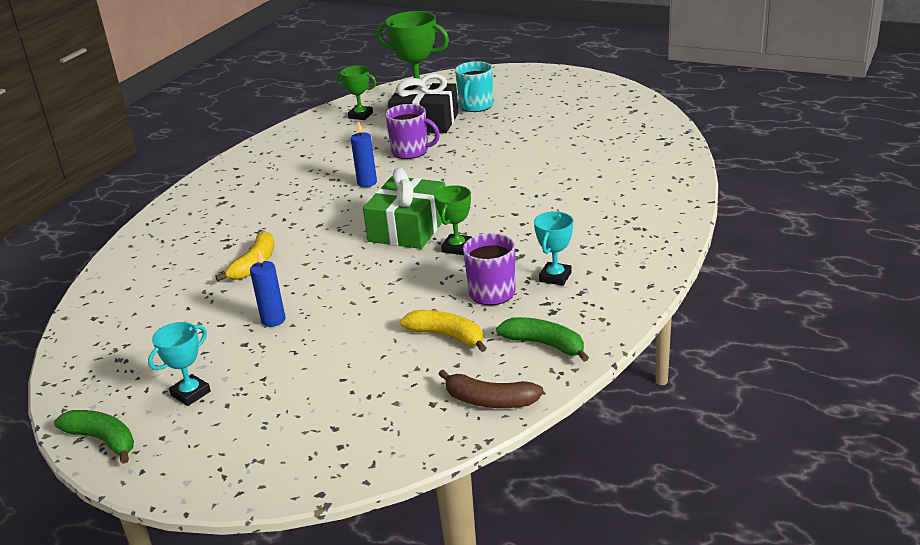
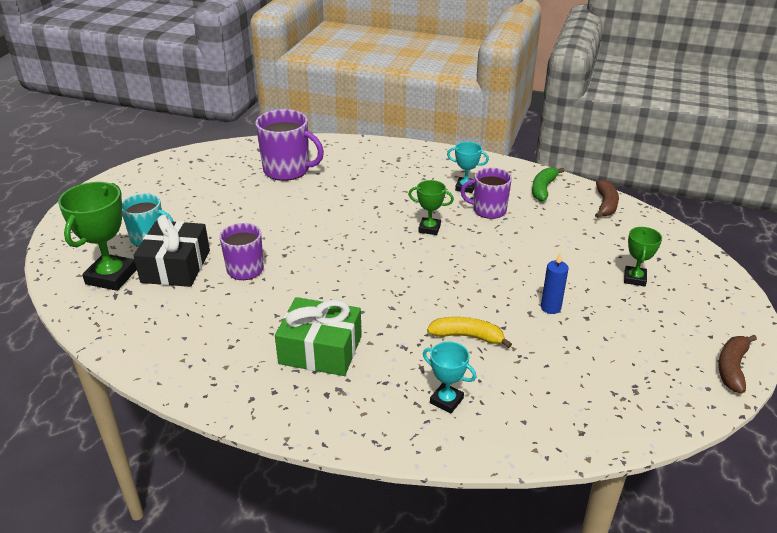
camera: 100 degrees left, 5 degrees up
(103, 440) = (732, 368): green banana -> brown banana
(190, 393) = (658, 333): turquoise trophy -> turquoise trophy (446, 401)
(360, 115) = (135, 315): green trophy -> green trophy (634, 278)
(367, 183) = (309, 289): blue candle -> none
(408, 228) = (399, 255): green gift -> green gift (320, 350)
(447, 336) = (545, 224): yellow banana -> none
(607, 158) = (287, 170): none -> purple mug

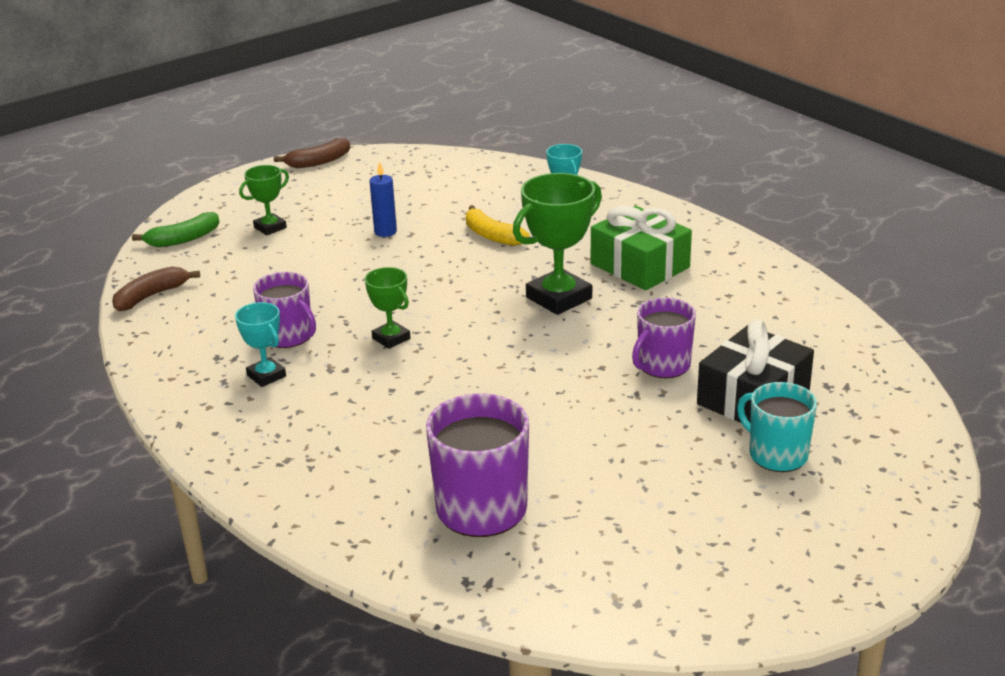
camera: 145 degrees left, 5 degrees down
(111, 277) = (847, 412): green trophy -> green trophy (559, 298)
(543, 189) = (179, 338): green banana -> green banana (183, 239)

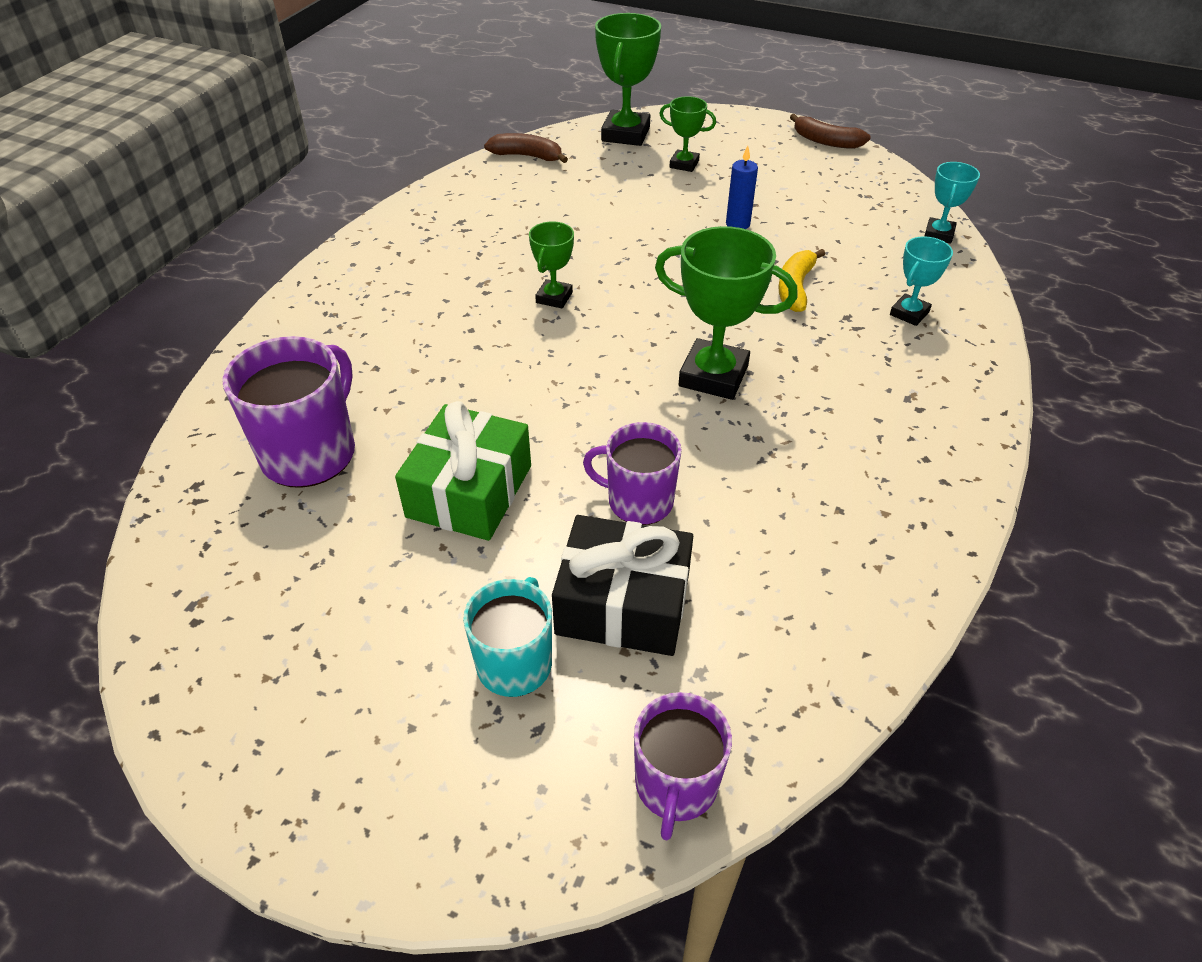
camera: 60 degrees right, 15 degrees up
(183, 239) = (625, 134): green banana -> green trophy
(266, 376) = (449, 255): turquoise trophy -> turquoise trophy (939, 234)
(288, 336) = (517, 242): purple mug -> purple mug (676, 785)
(640, 266) = (836, 413): green gift -> green gift (469, 491)

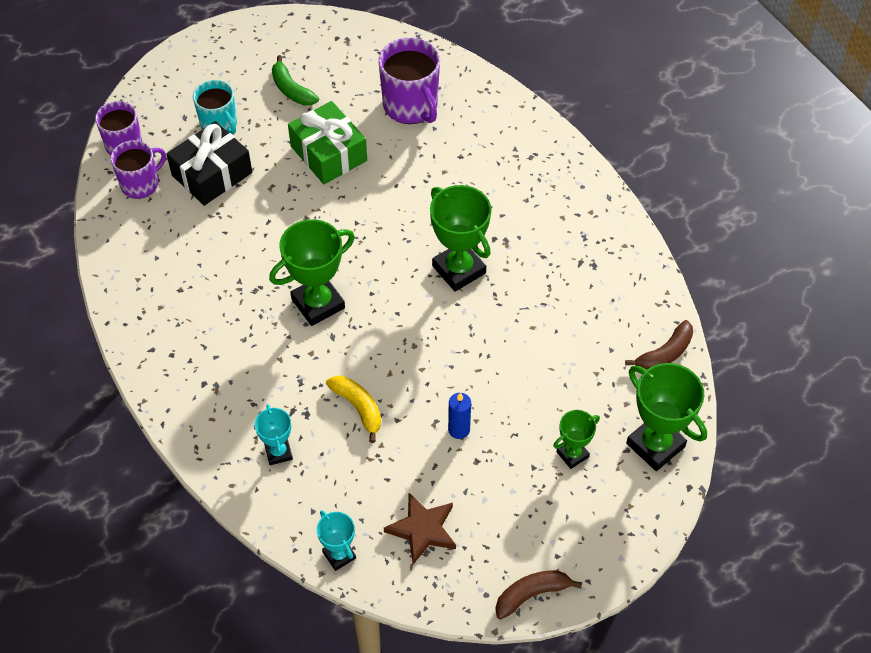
camera: 125 degrees right, 10 degrees up
(365, 611) = (291, 90): none -> green banana
(554, 297) = (459, 269): green trophy -> green trophy, size x1.79
(638, 501) = (261, 213): purple mug -> purple mug (140, 184)
(853, 204) = (422, 529): none -> brown star

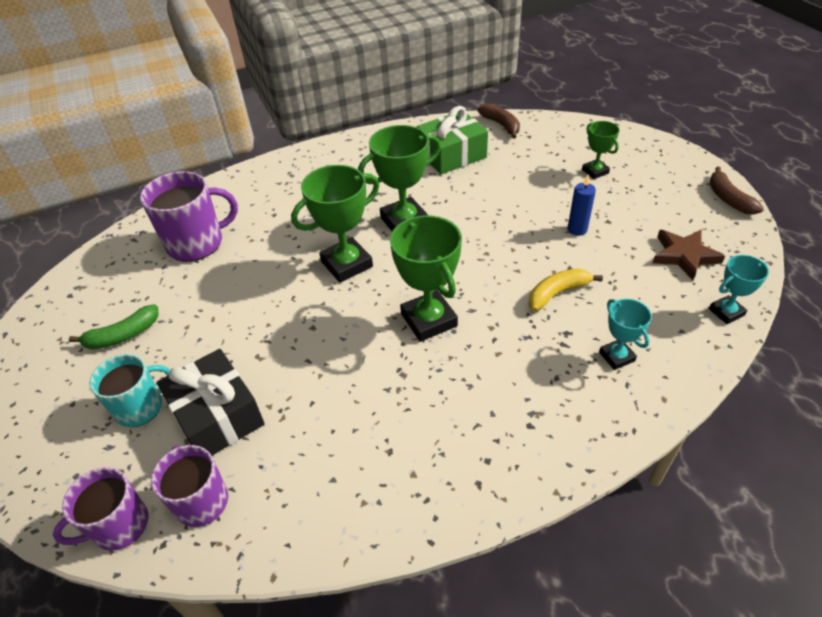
camera: 80 degrees left, 10 degrees down
(278, 452) = (616, 356): turquoise trophy -> turquoise trophy turned 75 degrees clockwise
(328, 153) = (231, 306): green gift -> green gift (452, 155)
(655, 445) = (582, 134): green trophy -> green trophy (346, 264)

